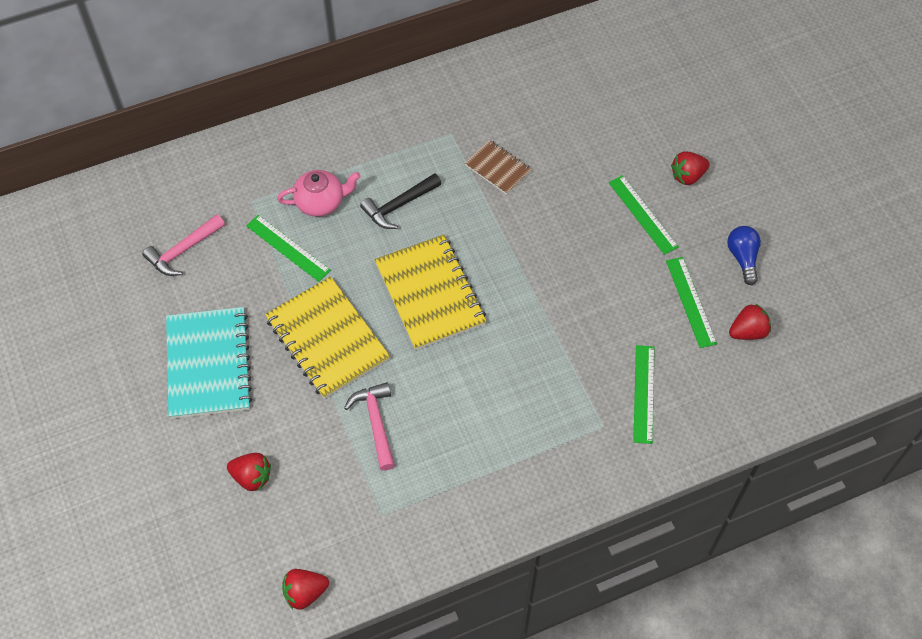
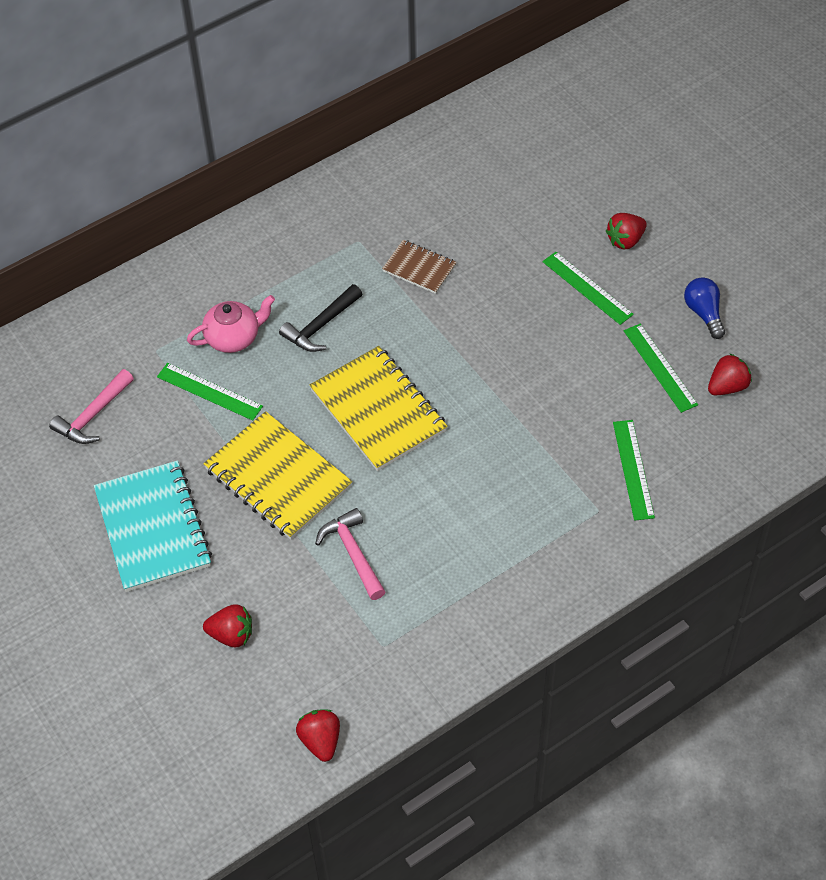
camera: 10 degrees left, 5 degrees down
(305, 593) = (320, 741): red strawberry -> red strawberry turned 105 degrees clockwise

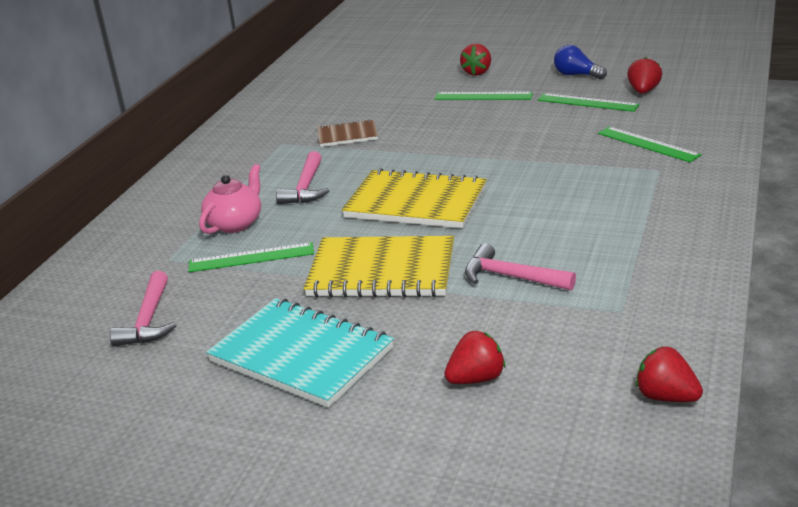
camera: 35 degrees left, 25 degrees down
(321, 326) = (306, 188): black hammer -> pink hammer

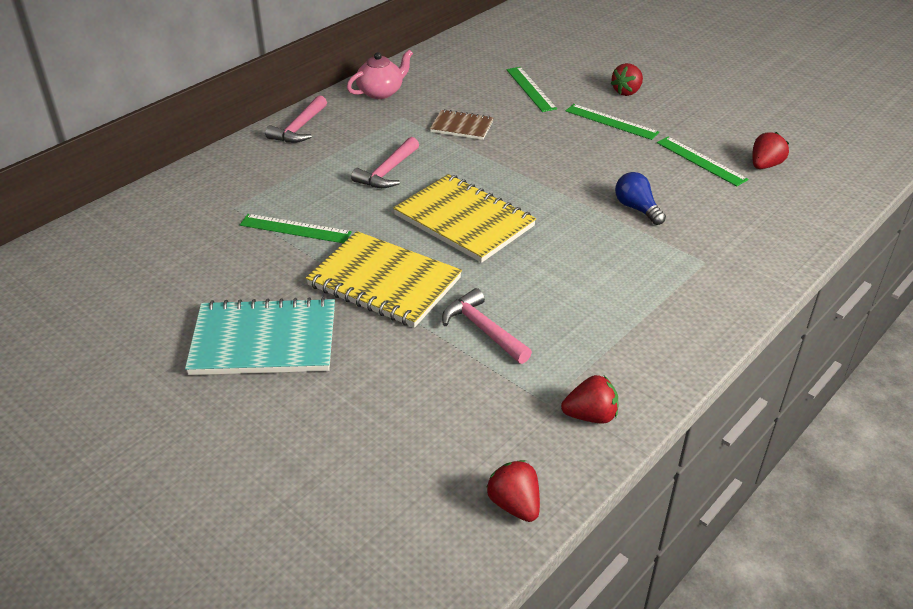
camera: 20 degrees right, 10 degrees up
(149, 320) = (180, 261): pink hammer -> pink hammer (299, 128)
(235, 223) = (307, 189): pink teapot -> pink teapot (381, 92)
(301, 355) = (264, 341): turquoise notebook -> turquoise notebook turned 60 degrees counterclockwise
(476, 378) = (377, 420): red strawberry -> red strawberry (590, 416)
(576, 75) = (716, 125): blue light bulb -> blue light bulb (637, 208)
(648, 144) = (719, 229): green ruler -> green ruler (531, 89)

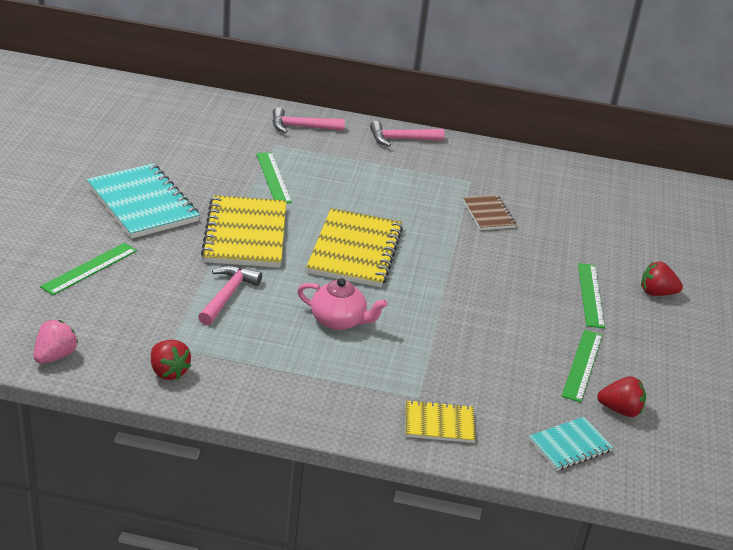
camera: 55 degrees right, 5 degrees down
(381, 92) = (495, 160): pink teapot -> pink teapot (339, 321)
(388, 172) = (384, 196): pink hammer -> pink hammer (302, 127)
(514, 504) = (55, 356): red strawberry -> pink strawberry
(531, 89) = (593, 235): green ruler -> green ruler (90, 268)
(637, 208) = (462, 340): blue light bulb -> none
(746, 263) = (439, 424): none -> yellow notebook
(799, 206) = (569, 445): none -> turquoise notebook

